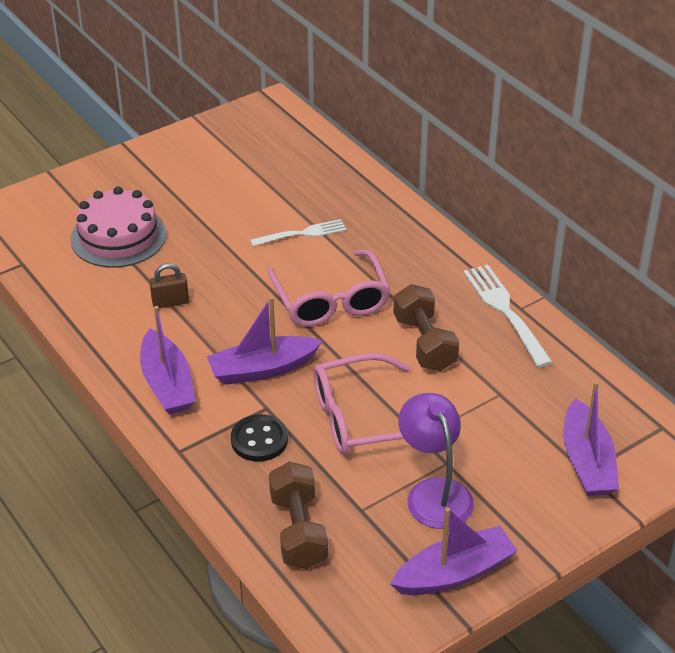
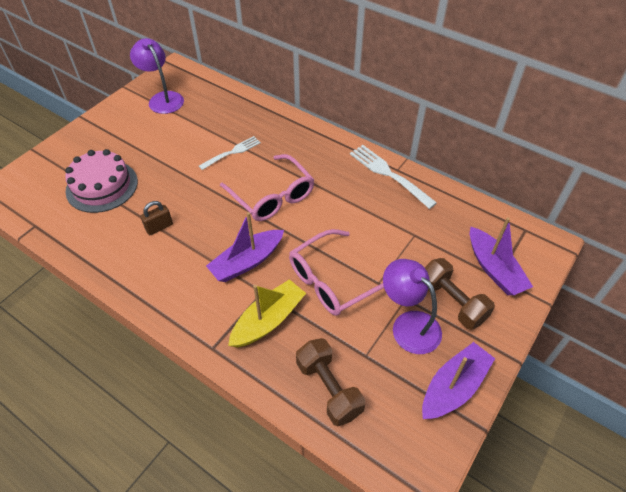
camera: 20 degrees left, 10 degrees up
(167, 384) = (182, 294): purple boat -> none
(239, 143) = (162, 98): none -> purple lamp
(259, 440) = (268, 320): black button -> yellow boat
(424, 343) = (348, 211): brown dumbbell -> brown dumbbell (452, 302)

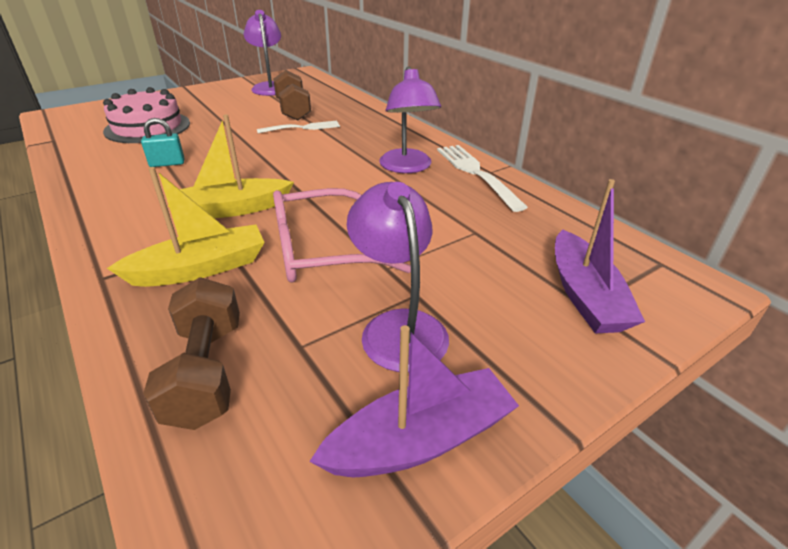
camera: 20 degrees right, 15 degrees down
(159, 227) = (167, 163): brown padlock -> turquoise padlock
(247, 262) = (231, 209): purple boat -> yellow boat
(273, 197) = (315, 165): pink glasses -> none
(339, 181) = (407, 167): none -> purple lamp
(452, 302) = (489, 317): brown dumbbell -> brown dumbbell (293, 110)

